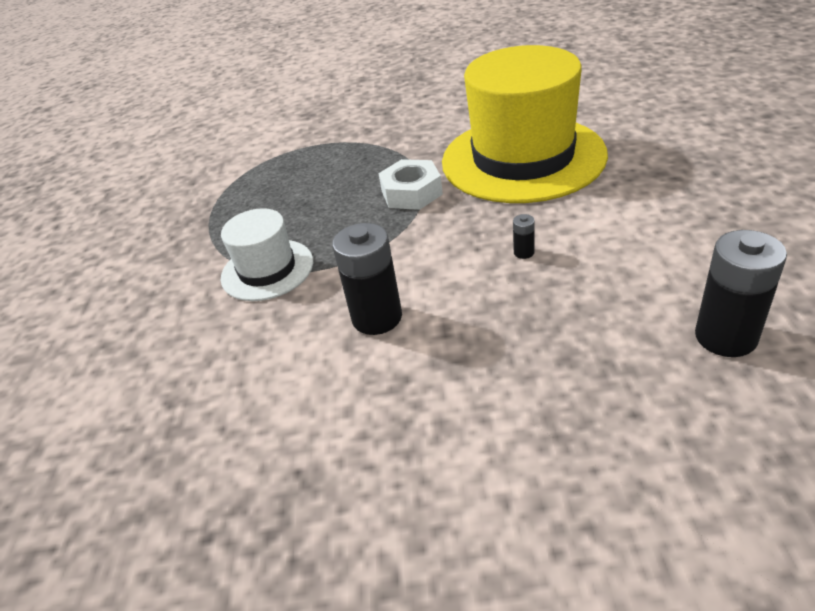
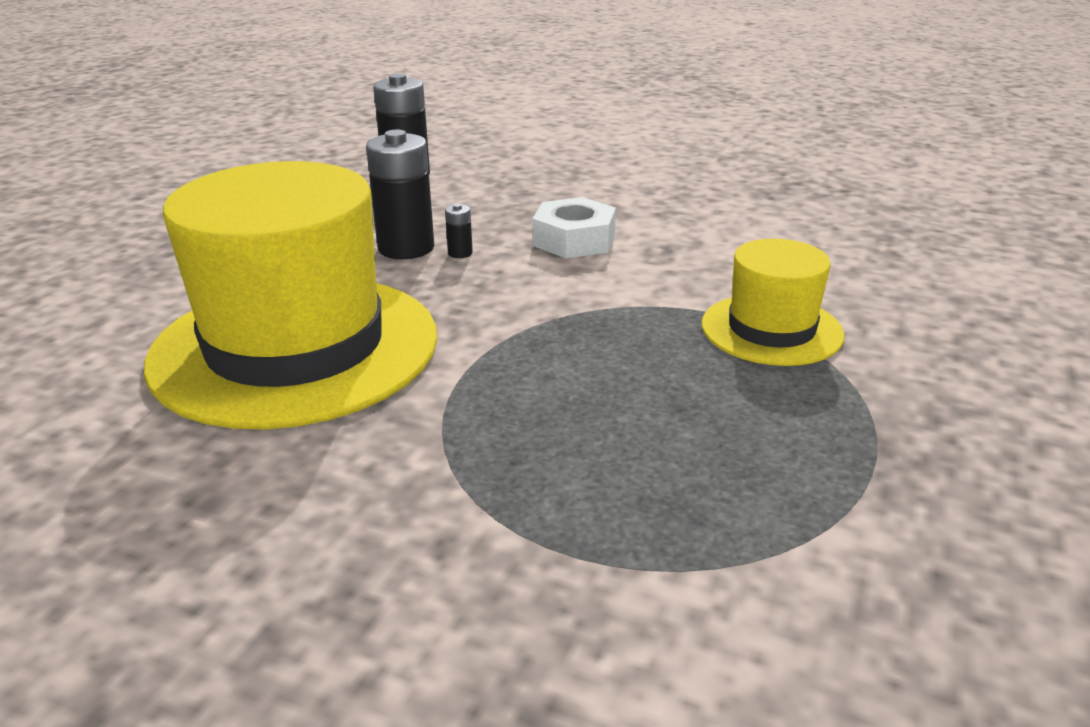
camera: 160 degrees left, 10 degrees down
(267, 270) = (771, 329): white hat -> yellow hat
(377, 317) = (656, 251): black battery -> black battery (406, 248)
(411, 193) = (501, 358): white nut -> white nut (574, 240)

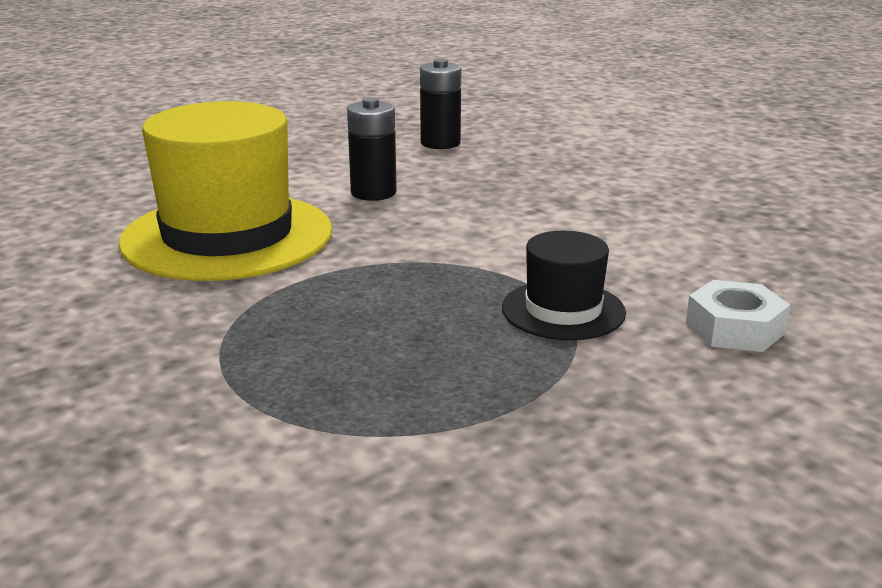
camera: 30 degrees right, 5 degrees down
(460, 253) = (405, 204): black battery -> none
(574, 240) = (501, 214): white nut -> white nut (734, 328)
(771, 329) = (563, 310): yellow hat -> black hat

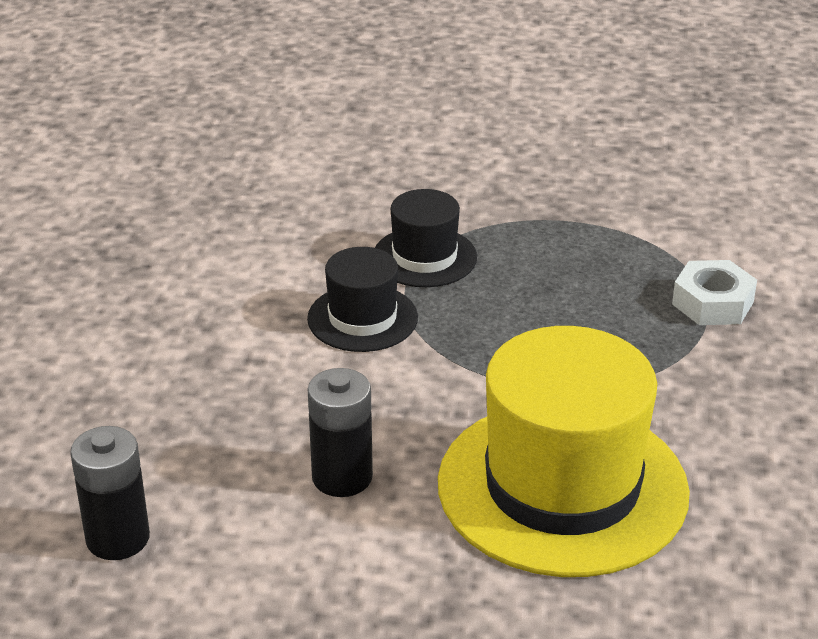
camera: 135 degrees left, 10 degrees up
(518, 254) = (362, 318): none -> black hat
(734, 328) = (353, 193): white nut -> white nut (712, 303)

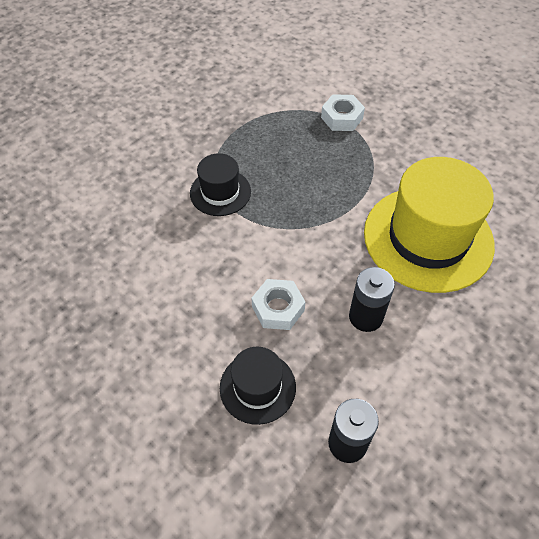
camera: 55 degrees left, 20 degrees up
(278, 390) = (278, 308): none -> white nut
(362, 318) = (248, 243): black hat -> black hat (257, 387)

